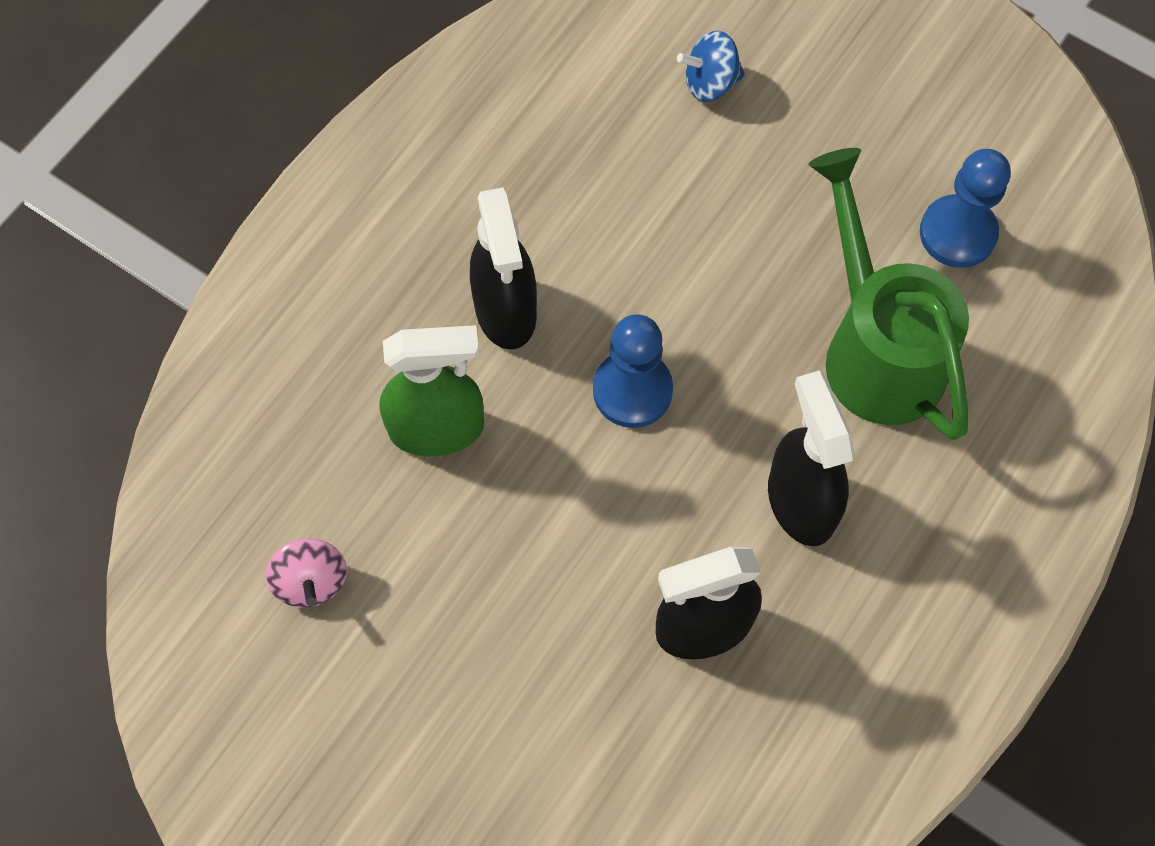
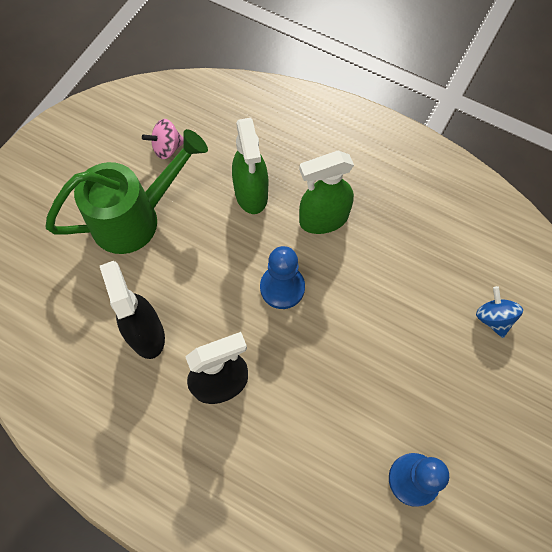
camera: 85 degrees right, 0 degrees up
(506, 311) = (323, 219): black spray bottle -> green spray bottle
(876, 348) = (324, 427): green watering can -> green watering can (135, 218)

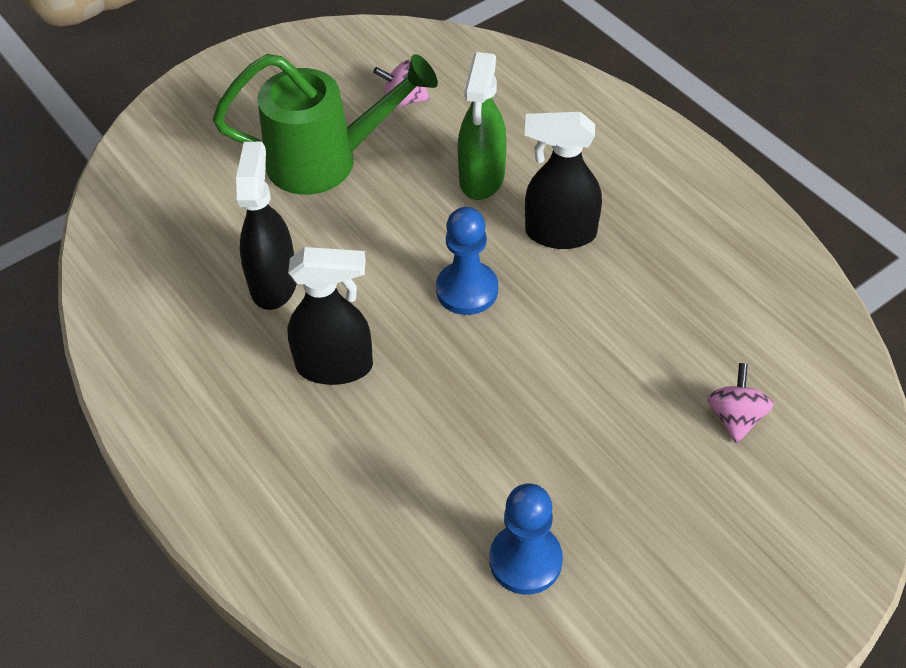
camera: 25 degrees right, 15 degrees down
(323, 219) = (560, 233): green spray bottle -> black spray bottle
(493, 318) = (735, 417): blue spinning top -> pink spinning top

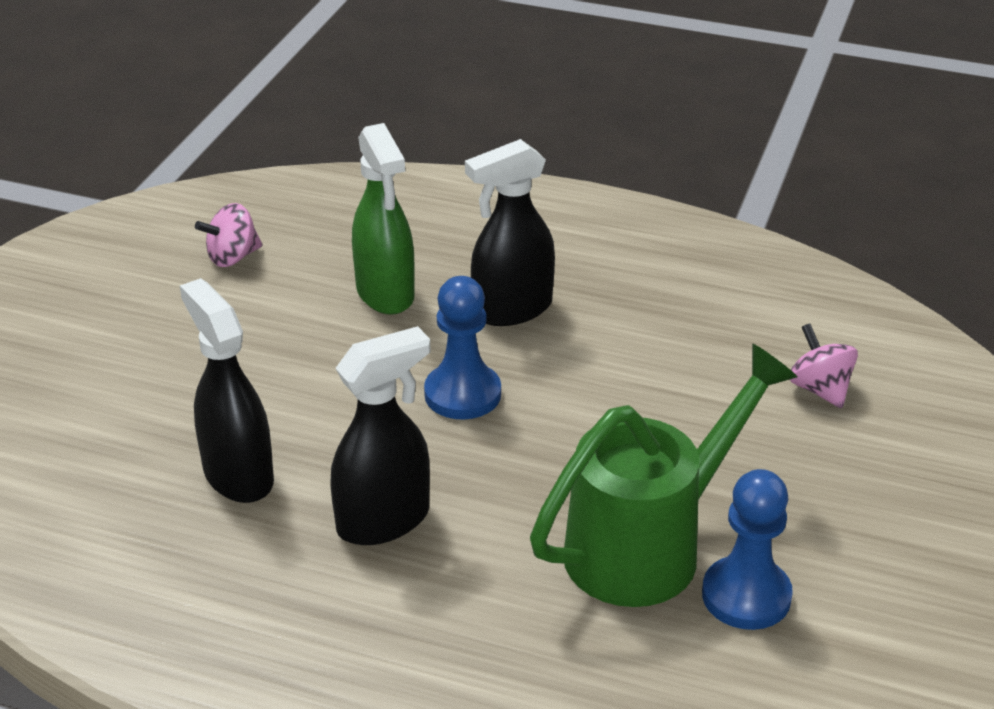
camera: 35 degrees left, 15 degrees down
(326, 161) = (193, 342): green watering can -> green watering can (648, 546)

